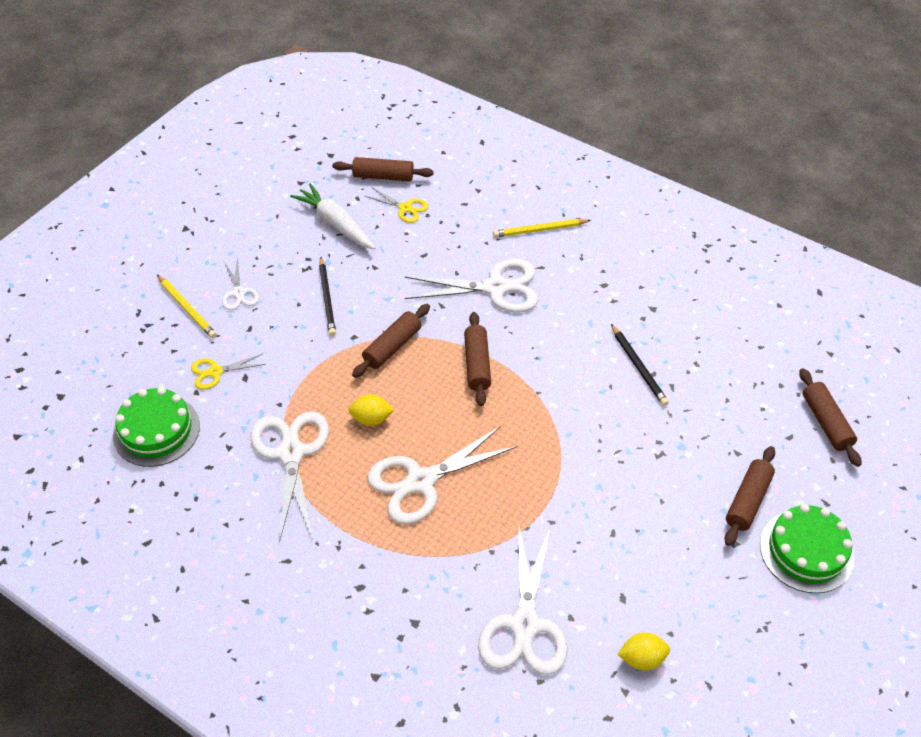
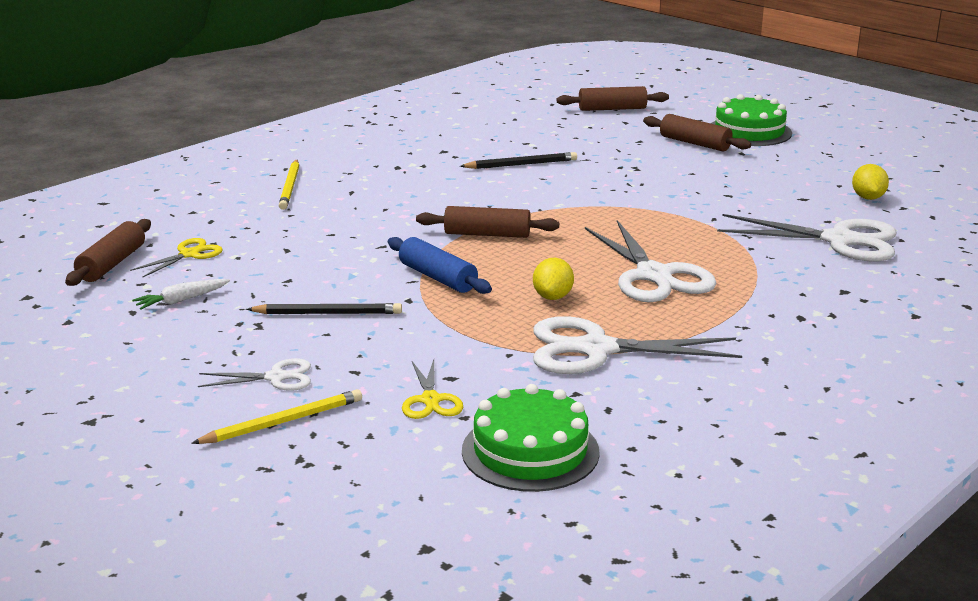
camera: 80 degrees left, 25 degrees down
(335, 223) = (181, 300): white carrot -> white carrot, size x0.57
(392, 347) = (438, 277): brown rolling pin -> blue rolling pin
(495, 288) = (370, 216): white scissors -> none

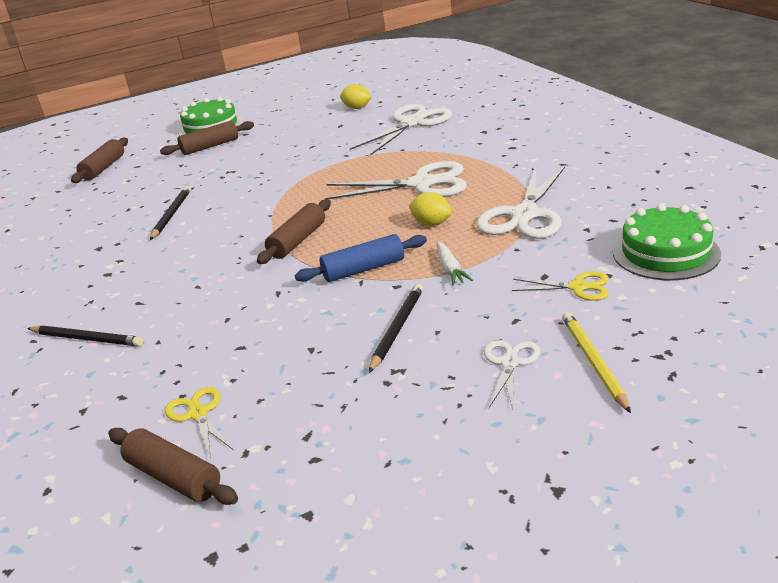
camera: 65 degrees left, 5 degrees up
(181, 300) = (310, 421): white carrot -> white carrot (450, 269)
(290, 187) = (87, 339): yellow pencil -> black pencil

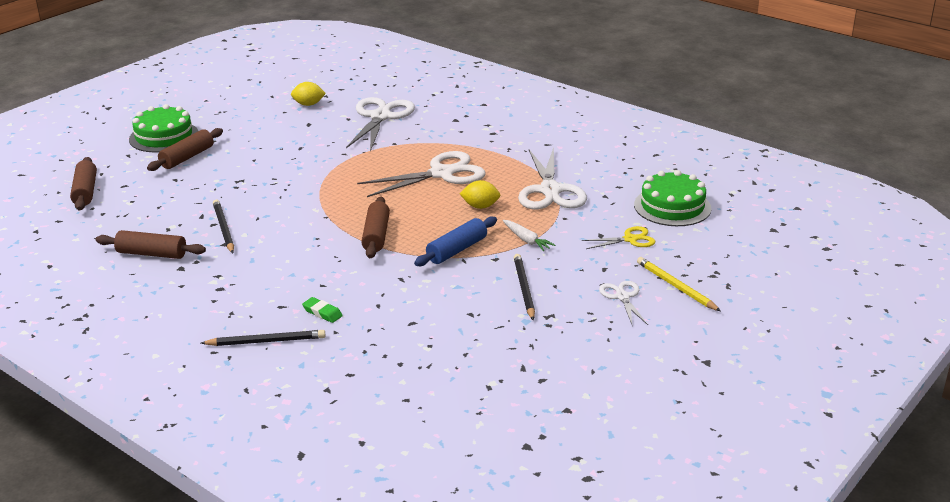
camera: 30 degrees left, 0 degrees up
(167, 317) = (322, 313): none -> green eraser
(174, 477) = (452, 412): brown rolling pin -> brown rolling pin (152, 254)
(198, 414) = (427, 372): yellow scissors -> none

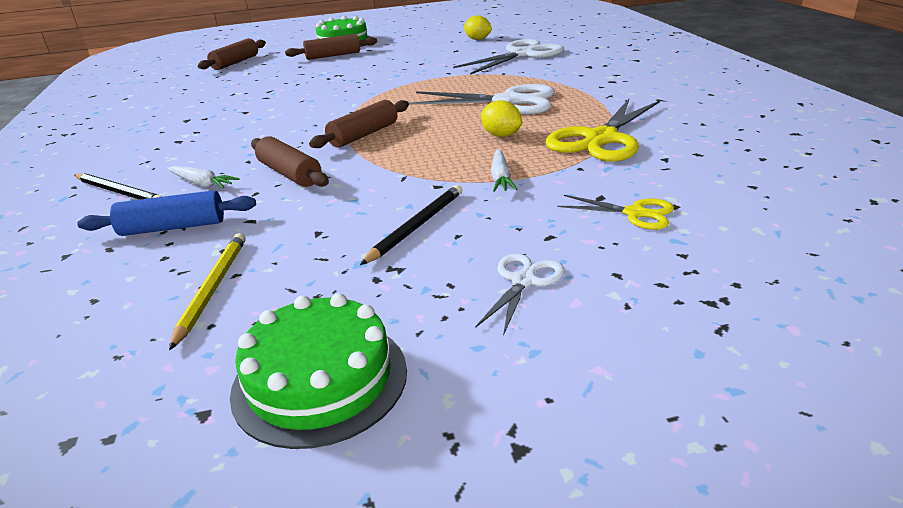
camera: 40 degrees right, 0 degrees up
(152, 254) = (190, 106): brown rolling pin -> brown rolling pin (290, 174)
(223, 228) = (265, 102): black pencil -> none
(322, 313) = (202, 183): green eraser -> white carrot
(457, 250) = (412, 166): blue rolling pin -> blue rolling pin (173, 227)
(550, 191) = (601, 139): white scissors -> yellow scissors
(672, 206) = (750, 192): green cake -> green cake (320, 380)
(675, 286) = (625, 296): yellow pencil -> yellow pencil (212, 289)

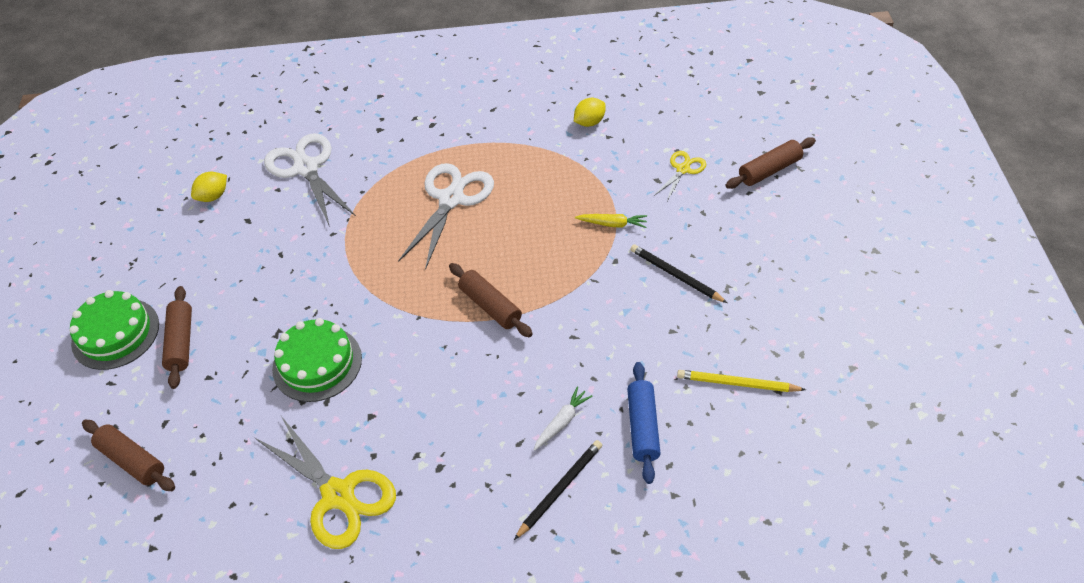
camera: 80 degrees left, 20 degrees up
(290, 174) = (562, 357): brown rolling pin -> brown rolling pin (769, 170)
(320, 380) = (829, 320): green cake -> green cake (317, 363)
(500, 178) = (613, 224): white carrot -> yellow carrot
(501, 135) = (531, 213): yellow lemon -> yellow lemon (589, 122)
(523, 281) = (750, 231): white scissors -> none
(601, 139) = (562, 159): yellow scissors -> yellow scissors (338, 495)

